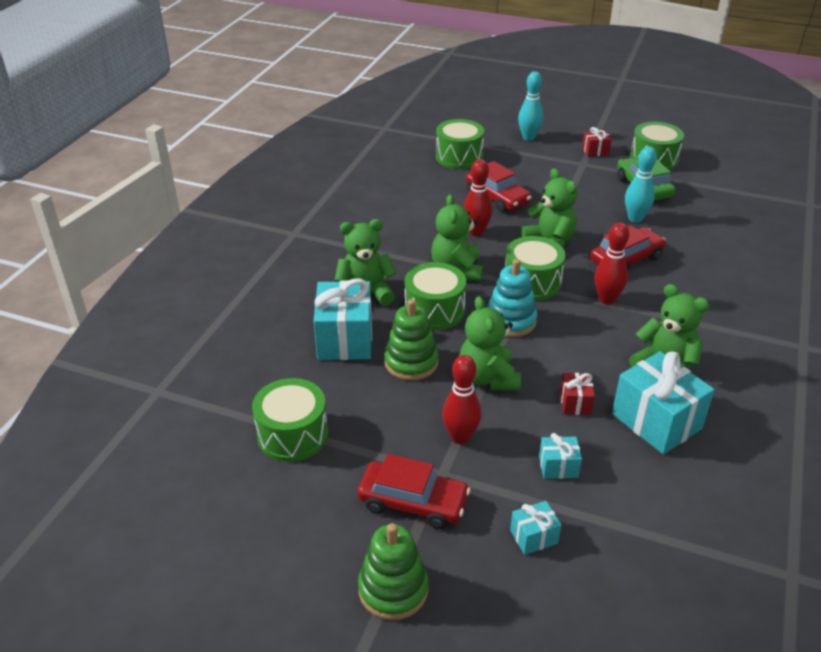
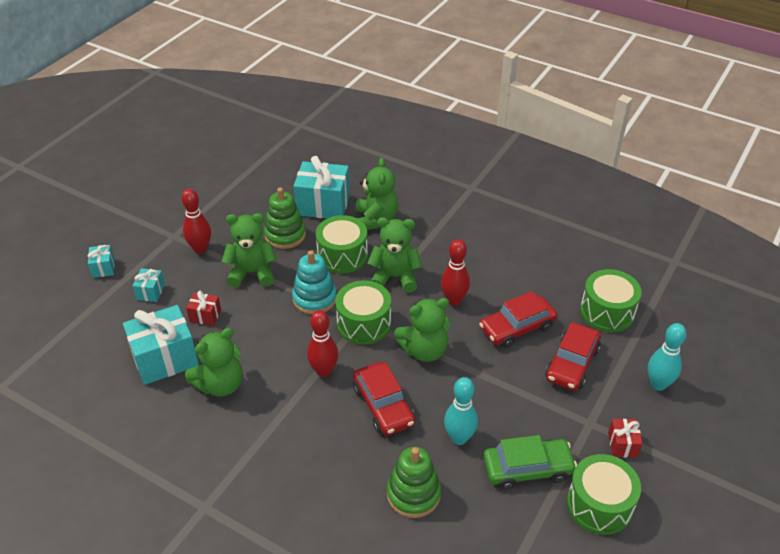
camera: 100 degrees right, 5 degrees up
(292, 434) = (238, 176): green drum -> none
(393, 589) = (103, 206): green stacking toy -> green stacking toy (413, 494)
(413, 502) = (158, 220): red car -> red car (572, 364)

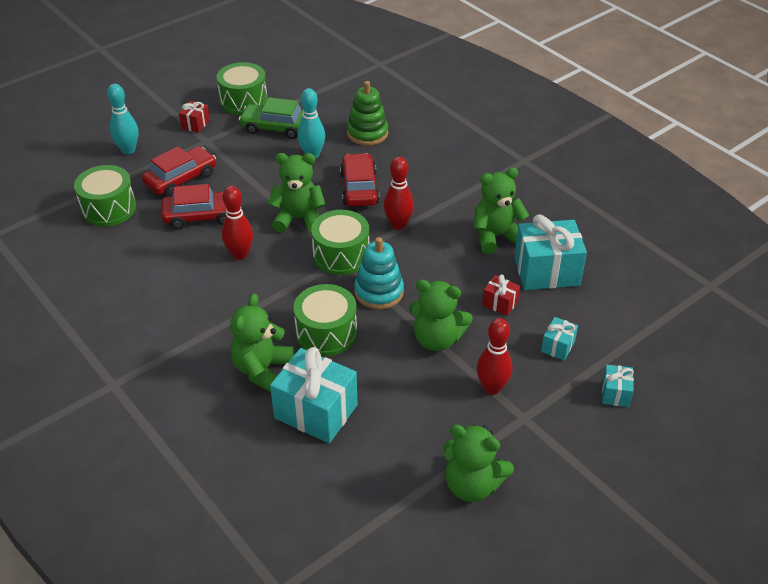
camera: 160 degrees left, 0 degrees up
(285, 235) = (382, 379): green stacking toy -> none
(395, 277) = (283, 292): green teddy bear -> green teddy bear (472, 485)

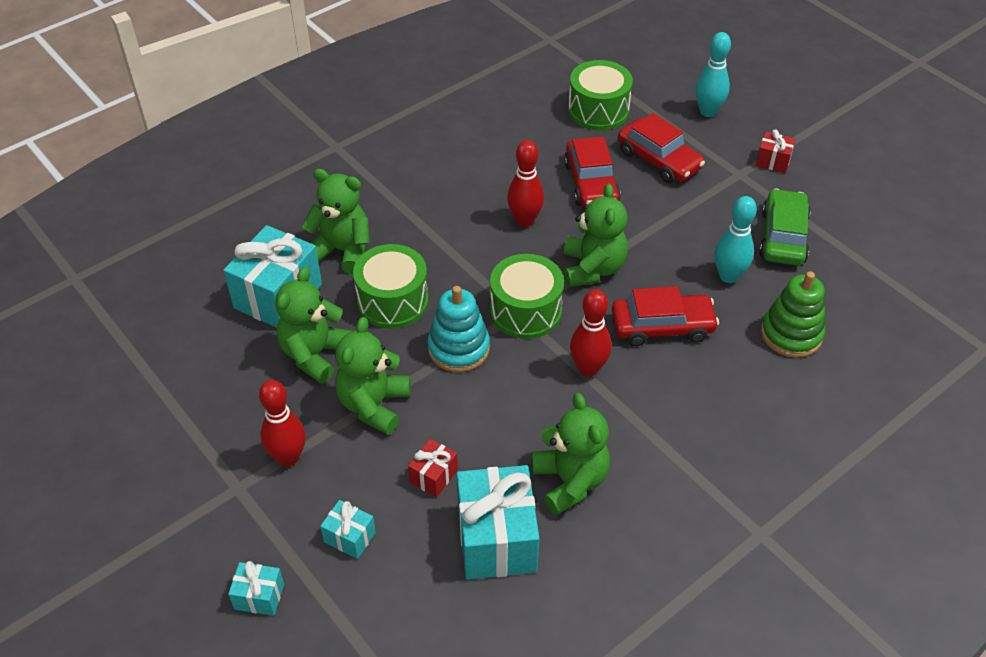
camera: 90 degrees right, 5 degrees up
(244, 101) = (837, 201): green drum -> none
(472, 485) = (153, 430): green teddy bear -> green teddy bear (315, 355)

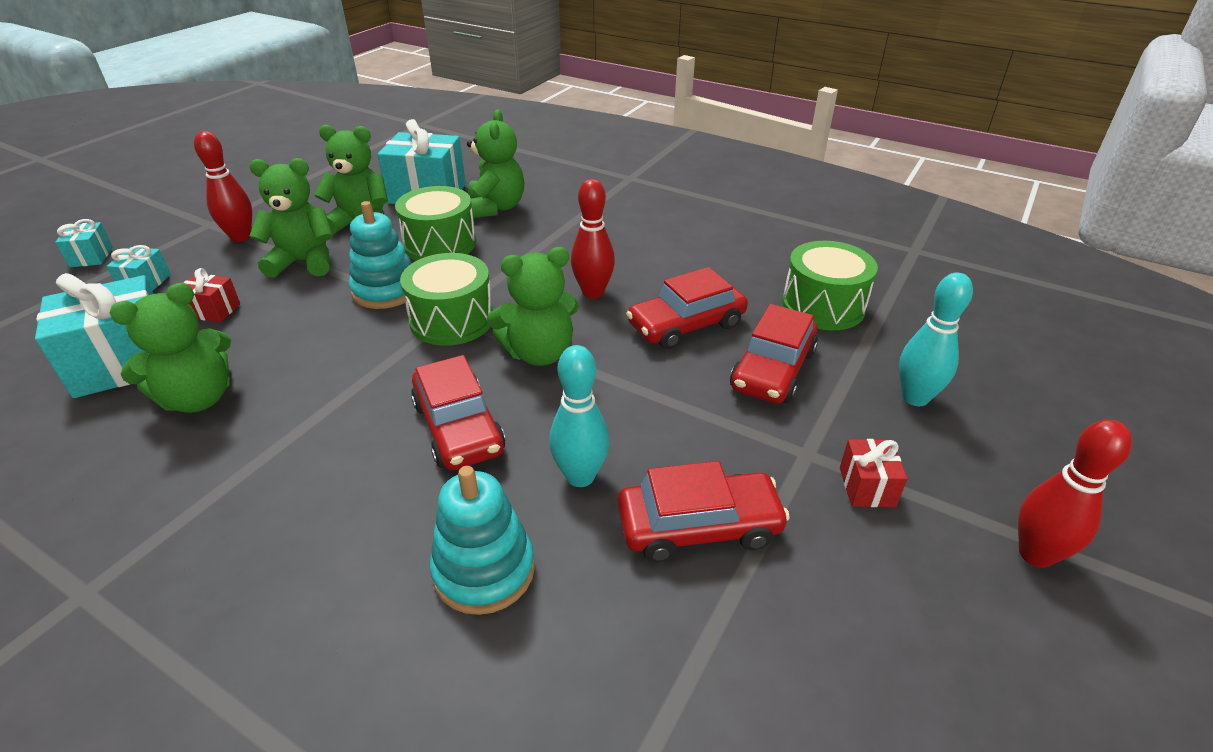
camera: 70 degrees right, 10 degrees down
(588, 368) = (373, 380): red bowling pin -> red bowling pin (1035, 554)
(783, 237) = (698, 526): green car -> red car
(791, 334) = (484, 570): green stacking toy -> turquoise stacking toy

